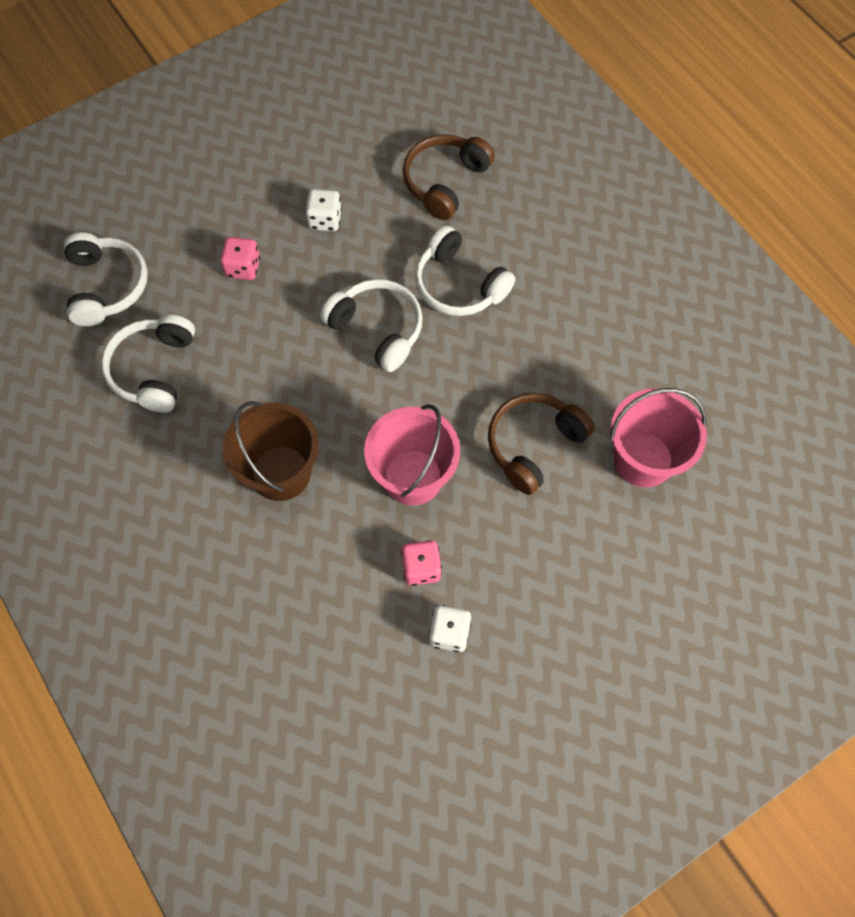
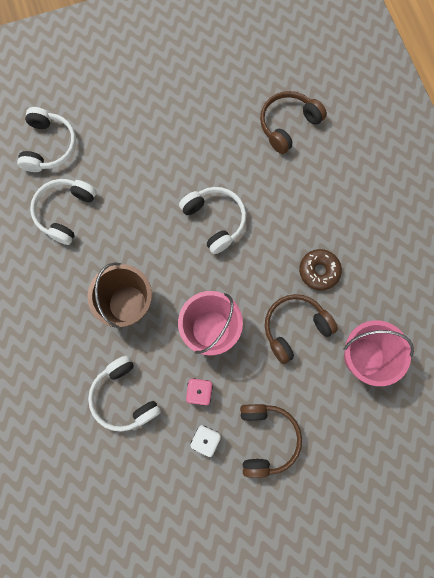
camera: 15 degrees right, 10 degrees up
(243, 268) = (139, 155): pink dice -> none
(325, 220) = (201, 133): white dice -> none
(459, 285) = (277, 202): white headphones -> white headphones (124, 397)
(538, 607) = (266, 438): none -> brown headphones
(545, 361) = (319, 271): none -> brown donut

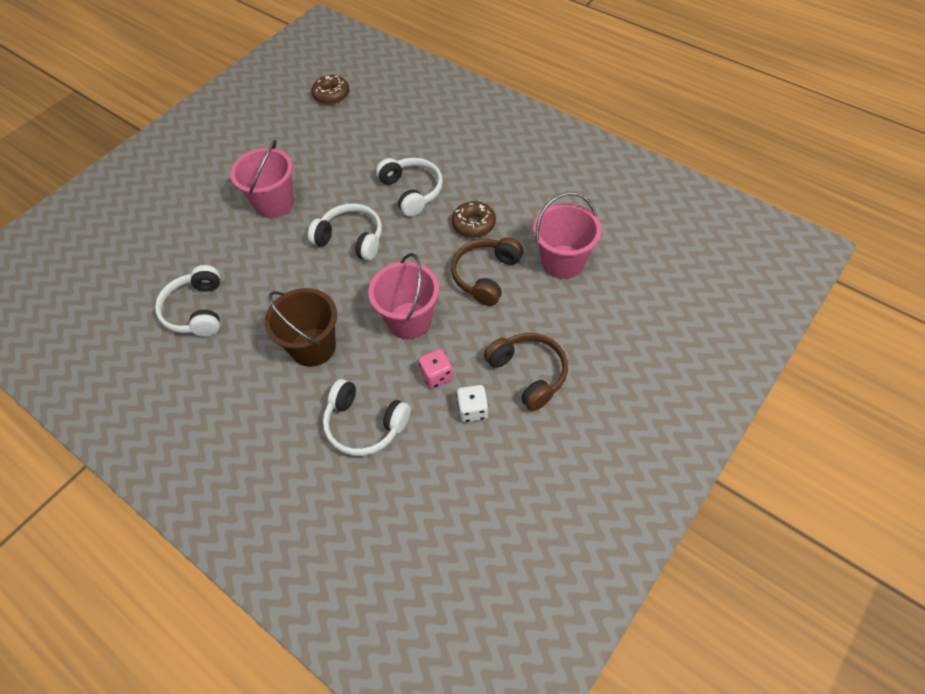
camera: 30 degrees left, 20 degrees down
(49, 146) = (145, 269): white headphones -> white headphones (412, 191)
(177, 143) = (274, 203): none -> pink bucket
(288, 125) = (366, 142): brown headphones -> none
(291, 51) = (331, 95): none -> brown donut

